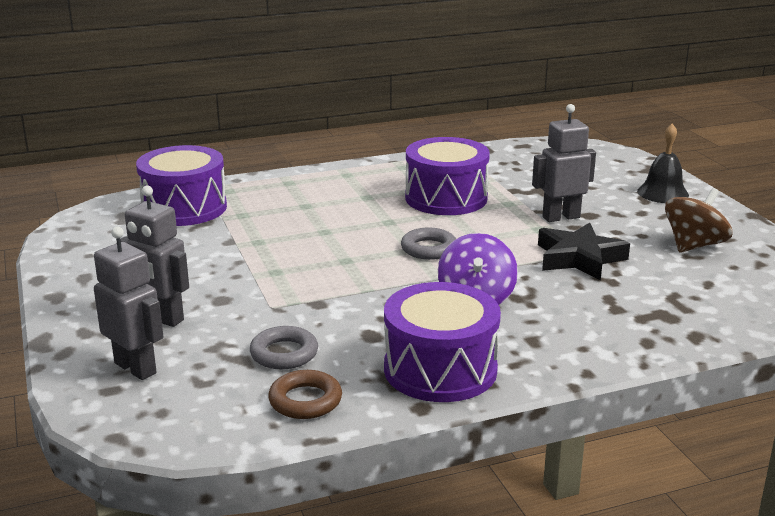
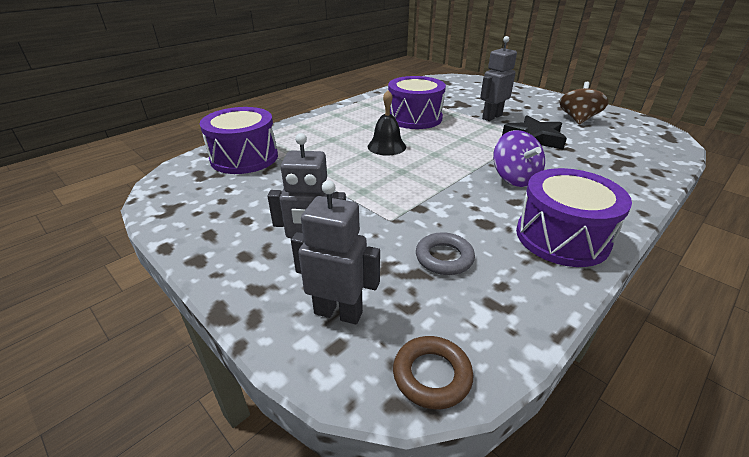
camera: 25 degrees left, 10 degrees up
(305, 400) = (509, 297): brown ring -> brown ring (432, 375)
(429, 249) = (444, 151): grey ring -> none
(662, 193) = (522, 95): black bell -> black bell (386, 146)

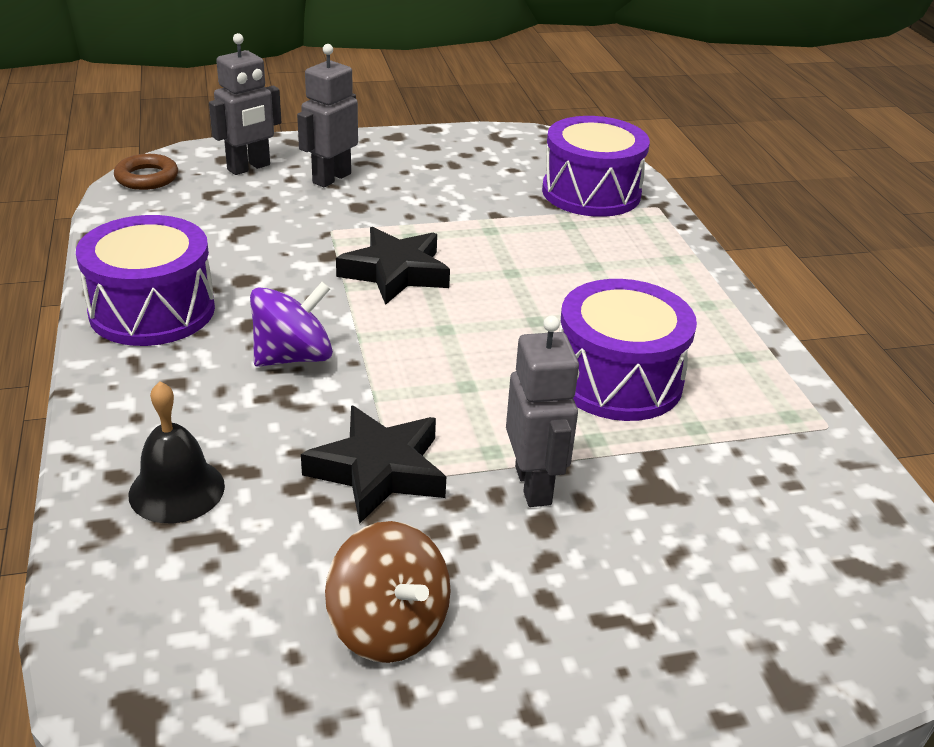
camera: 120 degrees right, 0 degrees up
(386, 146) = (518, 299): black bell -> black bell (176, 490)
(408, 181) = (395, 273): none -> black star
(444, 258) = (234, 231): grey ring -> none
(514, 178) = (293, 357): purple spinning top -> purple spinning top turned 135 degrees clockwise

